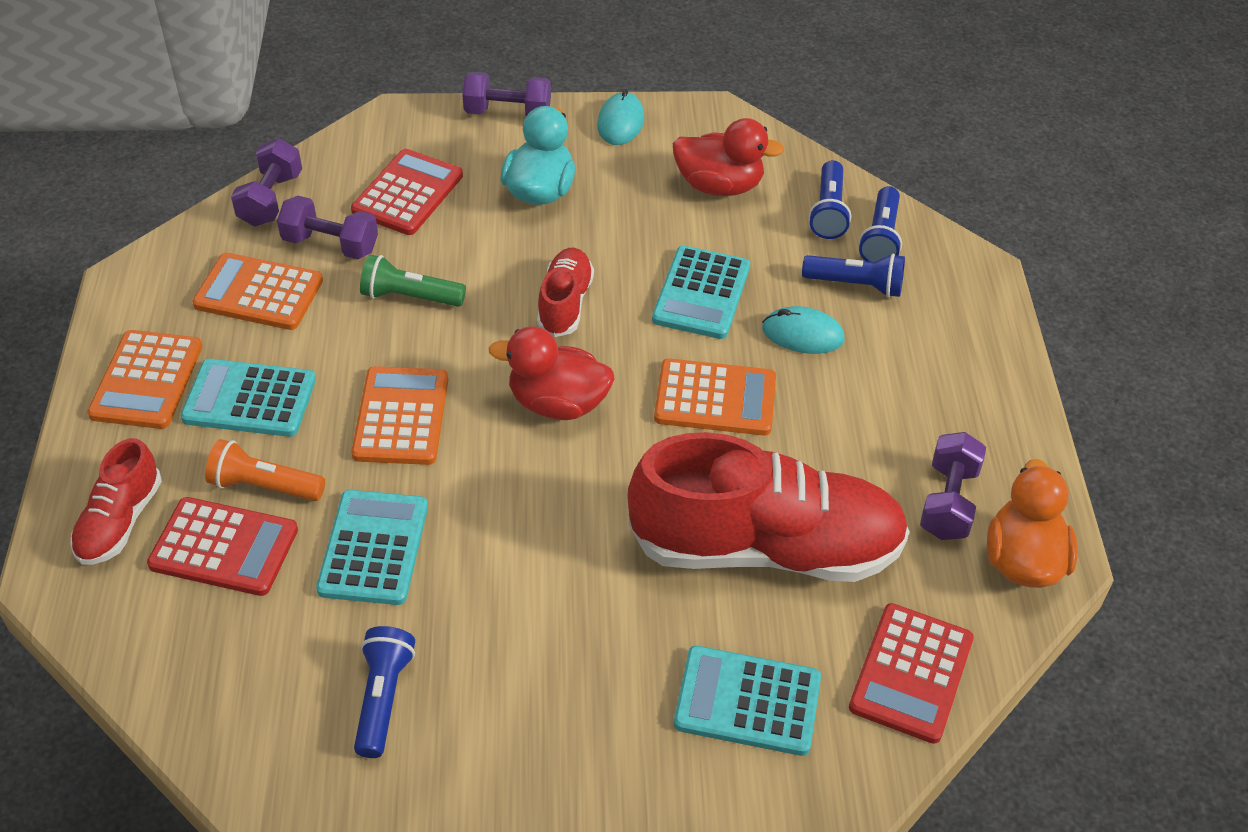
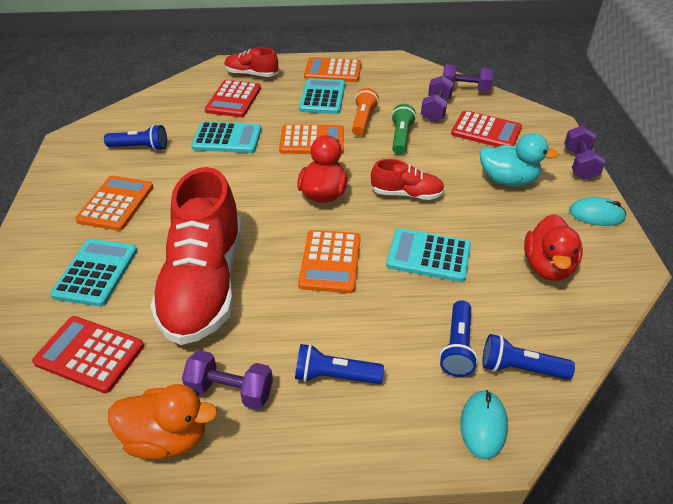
camera: 90 degrees right, 5 degrees down
(258, 293) = (394, 93): orange calculator -> orange calculator (116, 203)
(264, 486) = (268, 106): orange flashlight -> orange flashlight (363, 120)
(802, 334) = (397, 310): turquoise mouse -> turquoise mouse (483, 425)
(828, 212) = (541, 333): blue flashlight -> blue flashlight (334, 376)

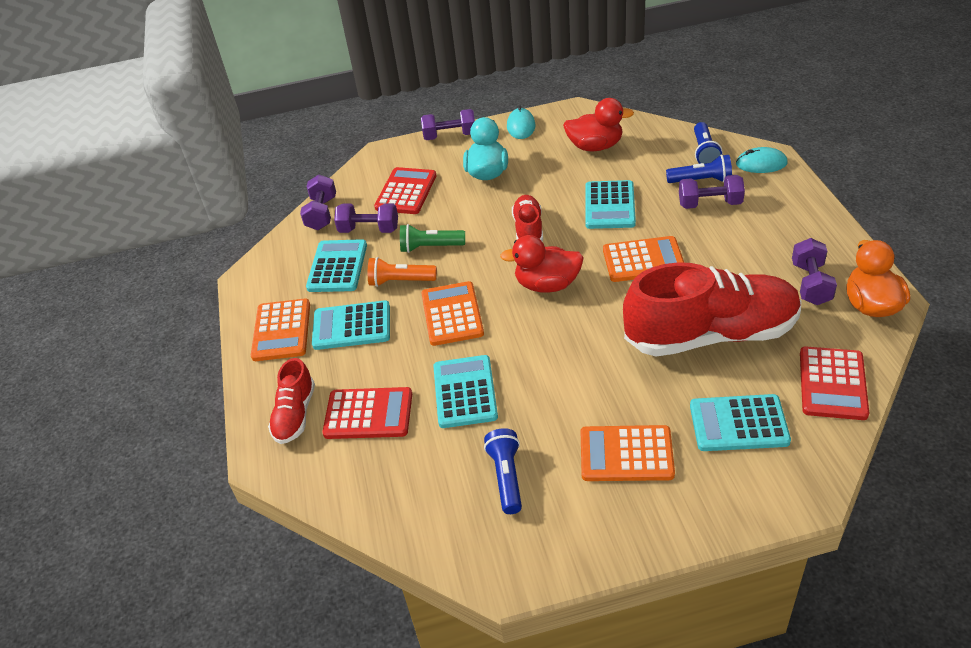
camera: 95 degrees left, 0 degrees up
(334, 376) = (763, 234): blue flashlight -> none
(393, 94) = (337, 267): none -> turquoise calculator
(407, 341) = (710, 204): none -> purple dumbbell

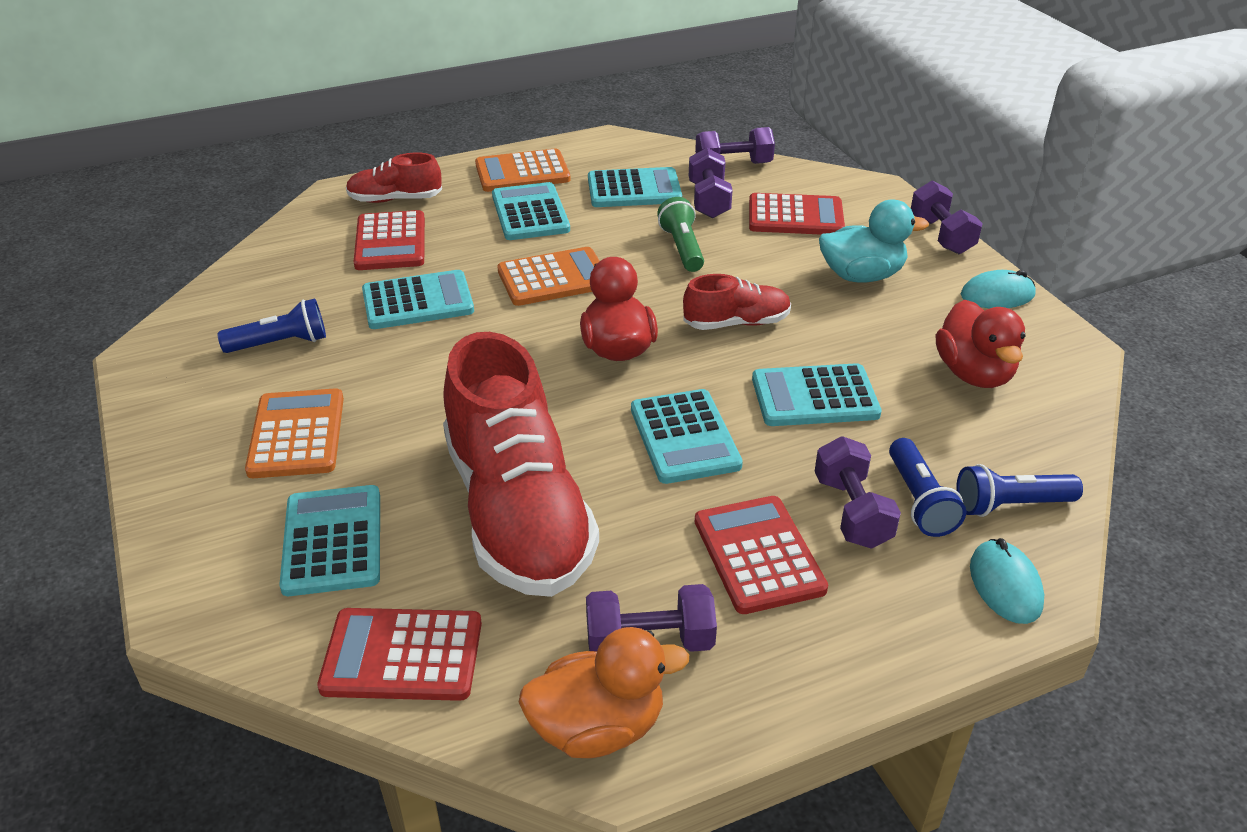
camera: 75 degrees right, 5 degrees down
(400, 281) = (612, 234): orange flashlight -> none
(643, 260) = (684, 437): orange calculator -> turquoise calculator
(744, 240) = (758, 555): none -> red calculator

